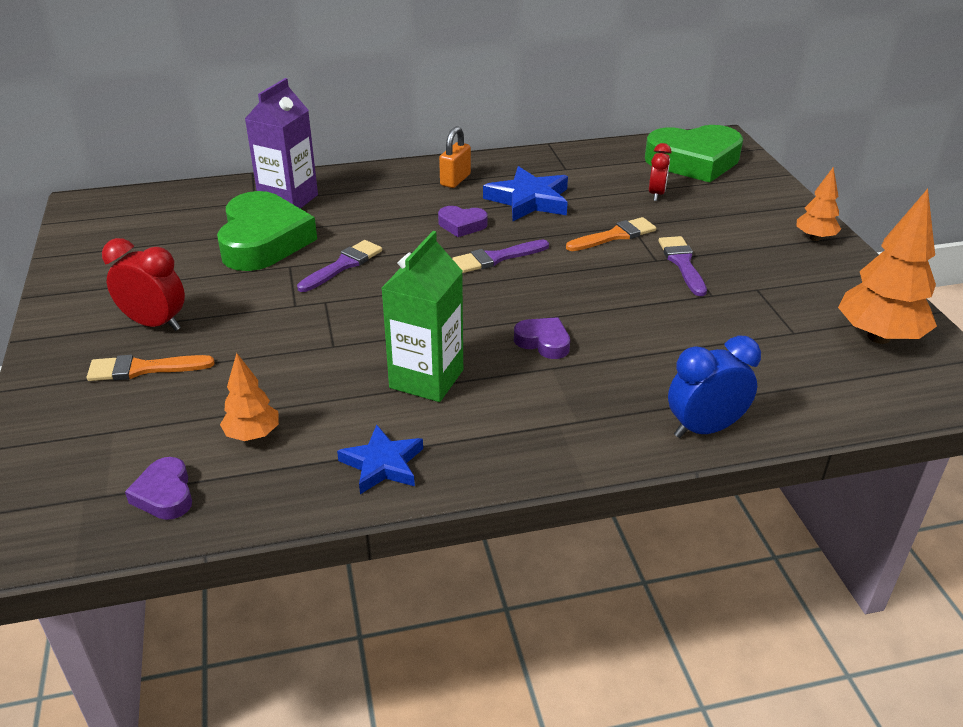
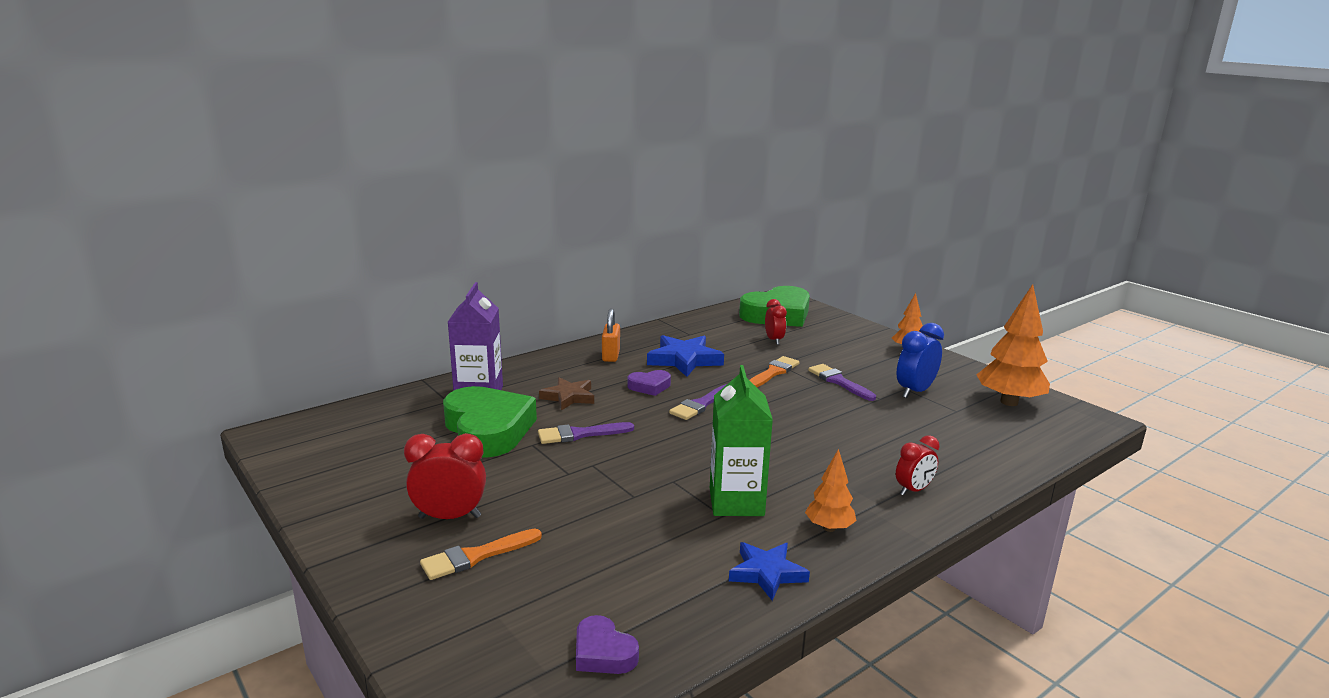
camera: 25 degrees left, 15 degrees down
(253, 435) = (635, 582): orange tree -> orange tree (829, 528)
(343, 265) = (580, 434): purple brush -> purple brush turned 120 degrees counterclockwise
(369, 220) = (568, 397): none -> brown star
(543, 342) = (797, 455): purple heart -> none
(633, 417) = (913, 490): none -> red clock
(704, 429) = (966, 485): blue clock -> blue clock (914, 391)

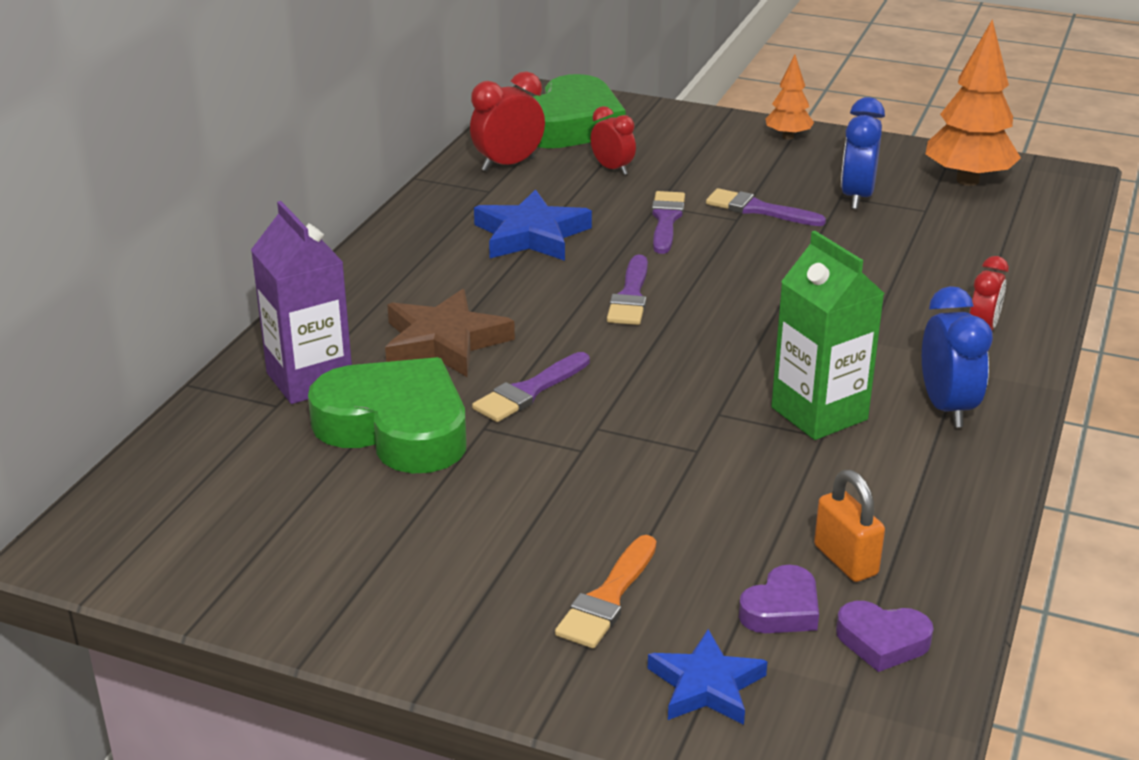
camera: 30 degrees left, 10 degrees up
(450, 517) = (508, 564): red clock -> red clock (508, 165)
(568, 397) = (444, 342): brown star -> brown star, size x1.50
(611, 356) = (422, 258): orange padlock -> orange padlock (845, 560)
(649, 386) = (533, 290): purple heart -> purple heart (781, 609)
(767, 573) = (942, 485): blue star -> blue star (706, 685)
(773, 372) = (666, 220): orange brush -> purple brush
(829, 528) = (947, 408): orange tree -> blue clock

